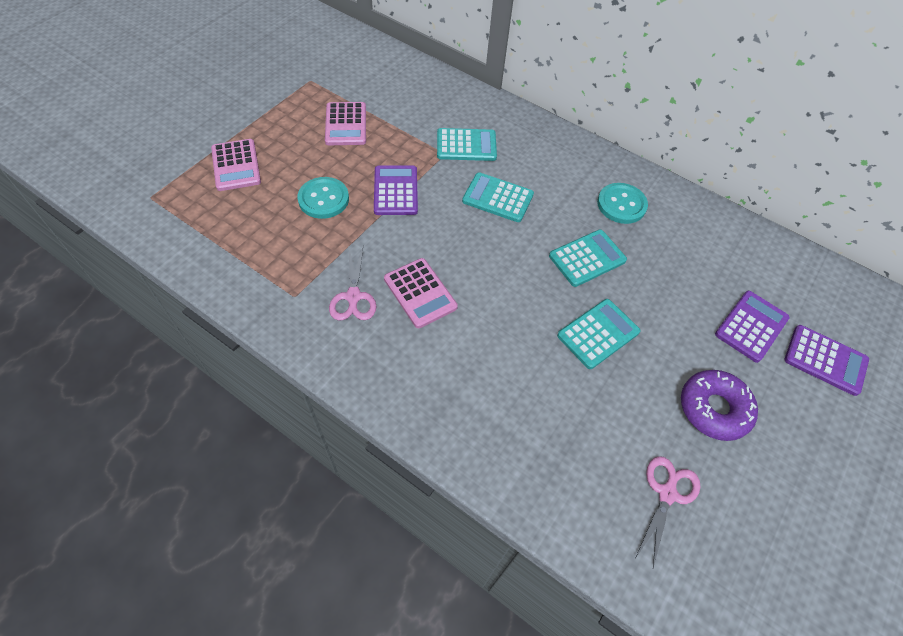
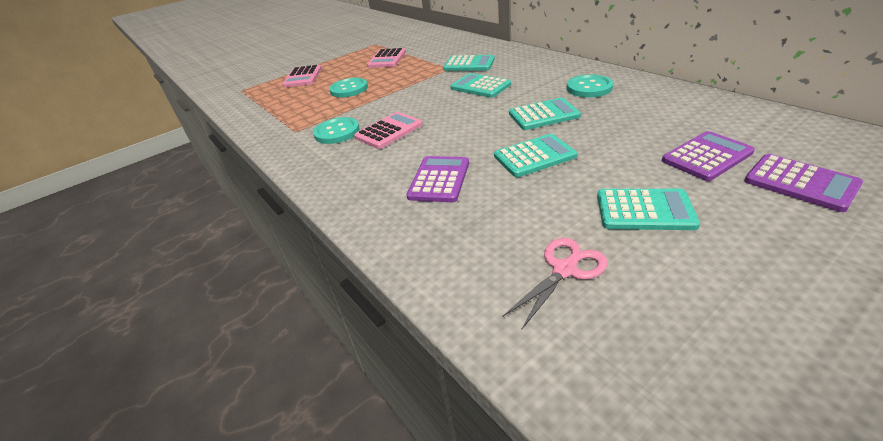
camera: 25 degrees right, 20 degrees down
(353, 297) = (337, 132): pink scissors -> turquoise button
(395, 191) = (403, 85): purple calculator -> purple calculator (439, 179)
(420, 293) = (389, 131): pink calculator -> pink calculator turned 120 degrees counterclockwise
(714, 409) = (644, 210): purple donut -> turquoise calculator

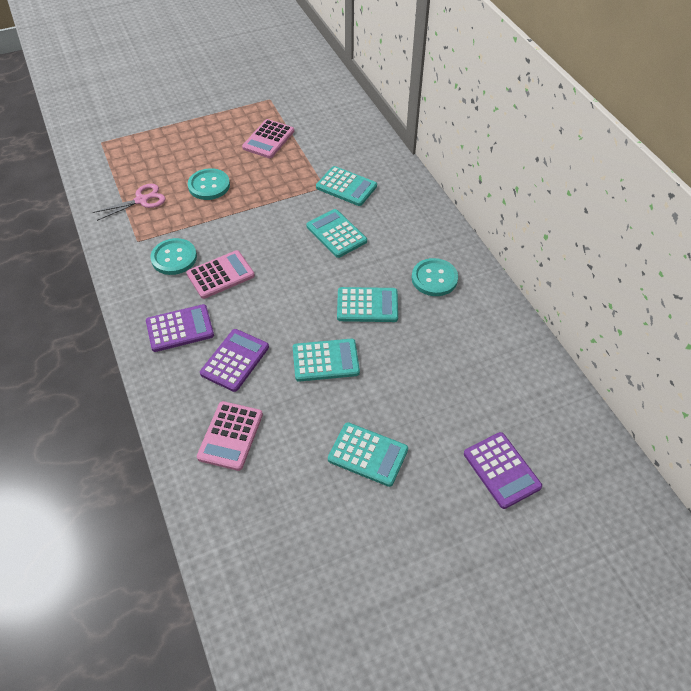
camera: 10 degrees right, 15 degrees up
(303, 77) = (170, 141): pink calculator -> pink calculator (230, 436)
(565, 269) = (276, 488): pink scissors -> pink scissors (141, 200)
(707, 157) = (459, 415): purple calculator -> purple calculator (180, 328)

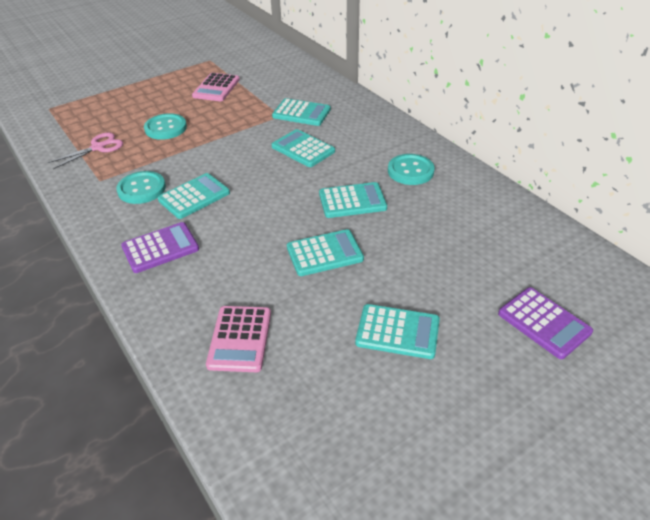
camera: 10 degrees left, 10 degrees down
(220, 275) = (194, 196): pink calculator -> turquoise calculator
(235, 360) = (227, 267): purple calculator -> none

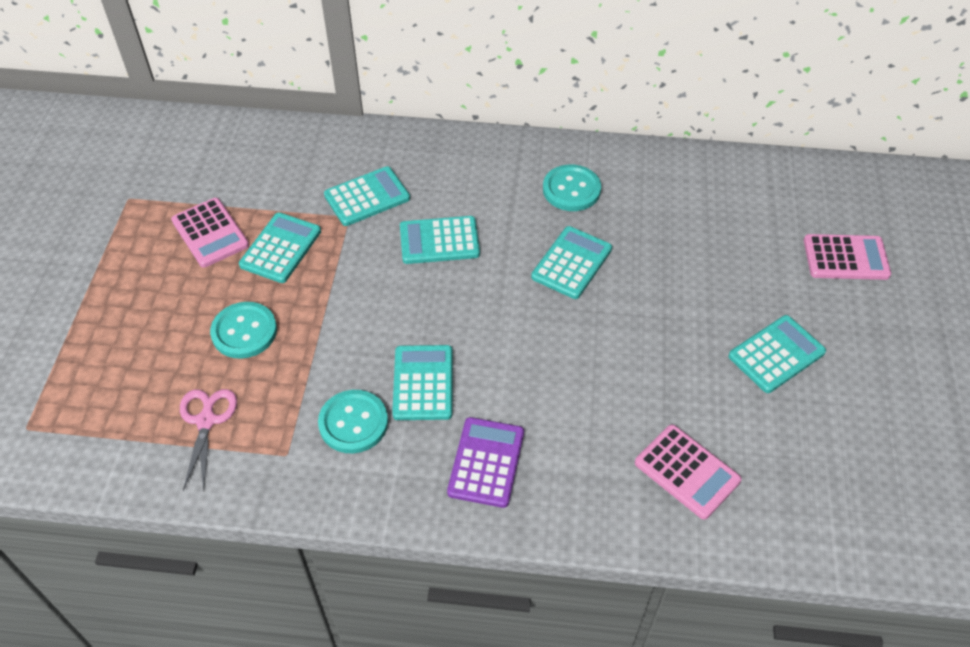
camera: 50 degrees left, 10 degrees up
(324, 253) = (629, 335): turquoise calculator -> turquoise calculator (281, 248)
(544, 323) = (846, 258): purple calculator -> pink calculator

